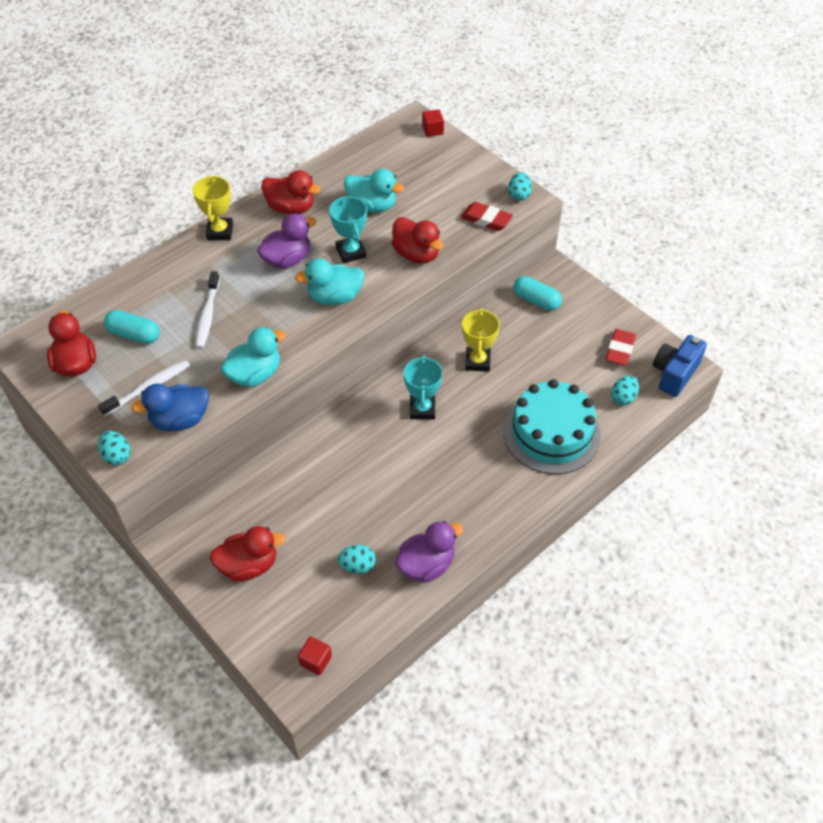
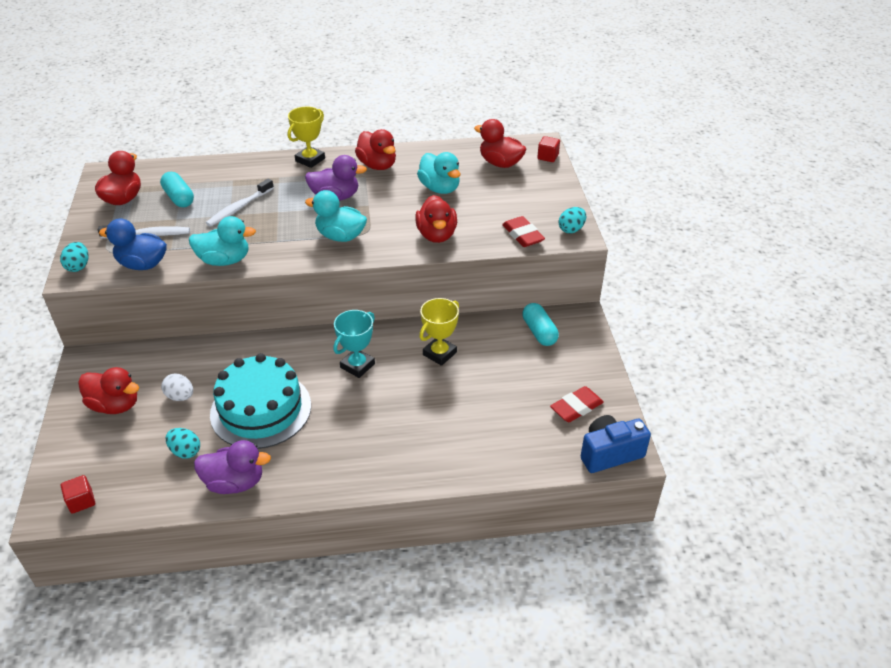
camera: 35 degrees right, 10 degrees down
(299, 523) = (180, 396): none -> white egg
(351, 252) = (387, 212): turquoise trophy -> none
(399, 155) = (500, 163): none -> red duck
(551, 433) = (444, 441): turquoise cake -> turquoise cake (261, 409)
(623, 398) = (539, 447): turquoise egg -> none

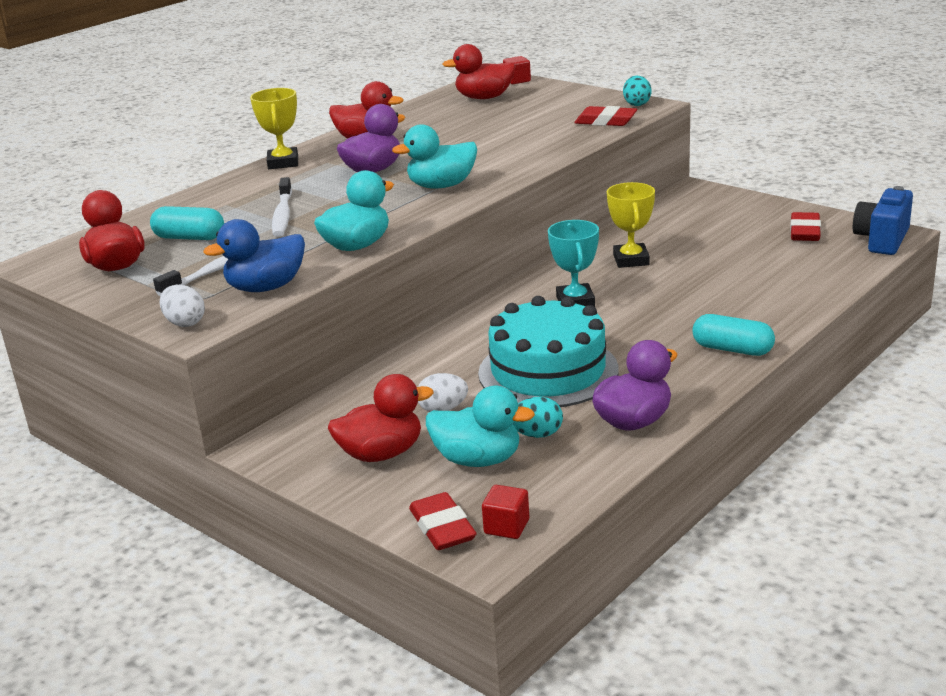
camera: 40 degrees left, 15 degrees down
(62, 477) = (442, 527): none -> red eraser
(78, 266) = (185, 323): turquoise egg -> white egg
(436, 235) = (531, 150): red duck -> none
(440, 188) = (465, 128): turquoise duck -> turquoise duck (478, 460)
(539, 332) = (683, 211): turquoise capsule -> turquoise capsule (732, 349)

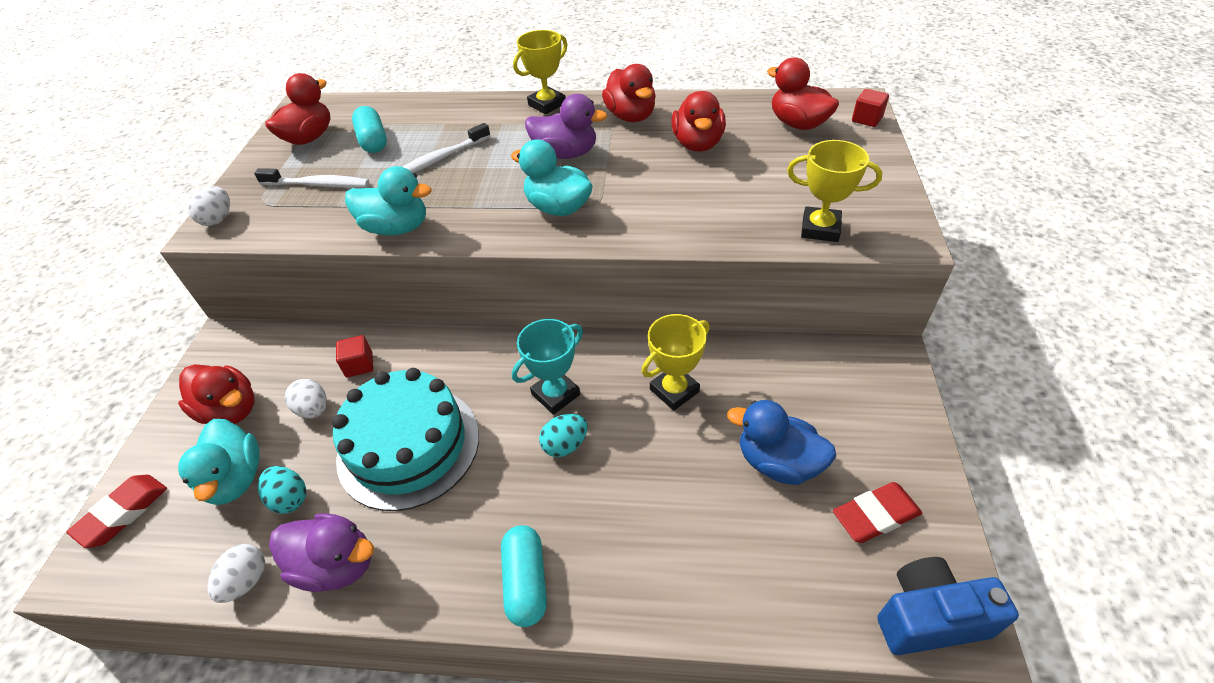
camera: 55 degrees right, 20 degrees up
(266, 287) = (294, 224): blue duck -> blue duck (777, 462)
(448, 129) = (697, 144): none -> red duck
(506, 526) = (129, 558): red cube -> red cube (359, 365)
(603, 465) = (246, 581): none -> white egg
(605, 121) = (820, 228): red eraser -> yellow trophy
(637, 104) = (896, 226): turquoise egg -> turquoise egg (565, 445)

